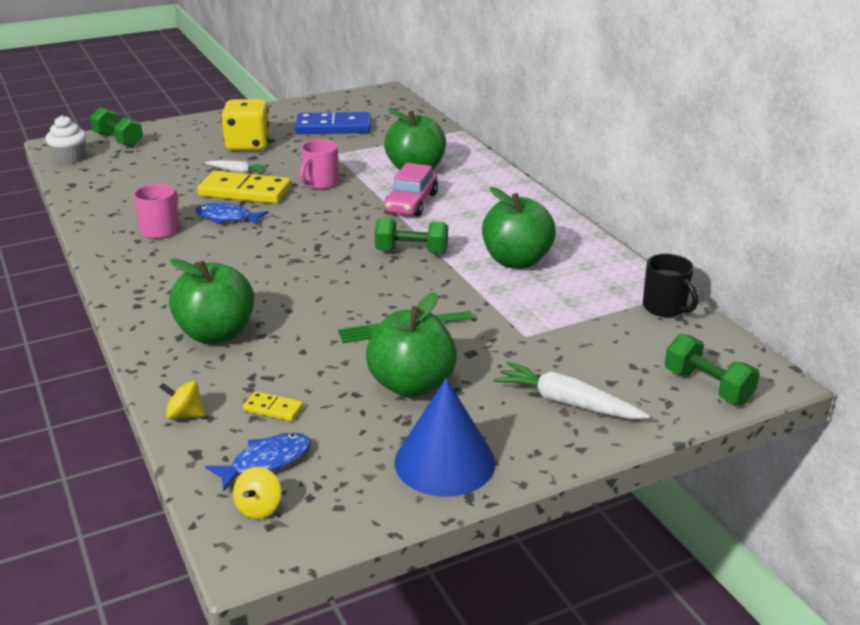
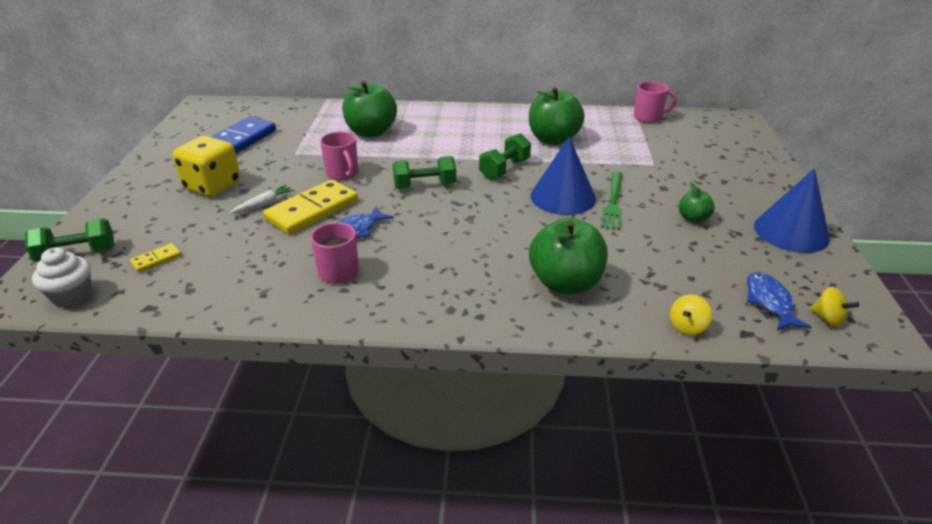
camera: 60 degrees left, 5 degrees up
(273, 409) = (697, 282): yellow domino -> yellow domino (156, 259)
(383, 296) = (563, 197): none -> blue cone
(411, 203) = (425, 149): pink car -> none
(411, 385) = (693, 218): green apple -> green apple, size x0.50
(567, 402) = (739, 175): white carrot -> none
(665, 308) = (648, 117): black mug -> pink mug
(707, 386) = (740, 134): green dumbbell -> green dumbbell (424, 186)

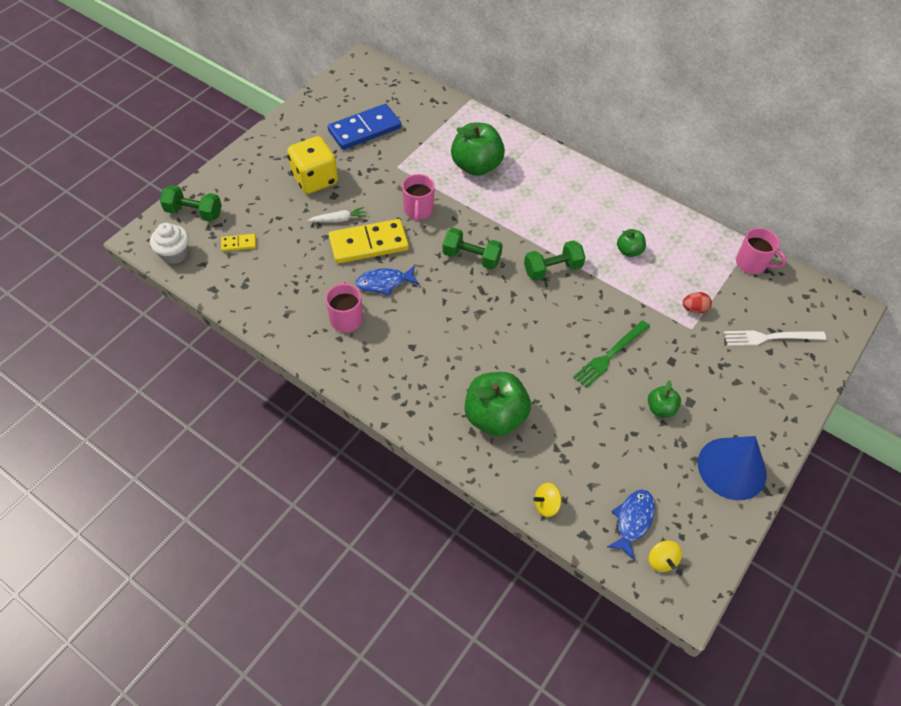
camera: 30 degrees right, 20 degrees up
(553, 139) = (629, 251): green apple -> green apple, size x0.50
(563, 197) = (573, 327): blue cone -> none
(641, 153) = (694, 309): none -> red egg
(712, 149) = (770, 337): none -> white fork

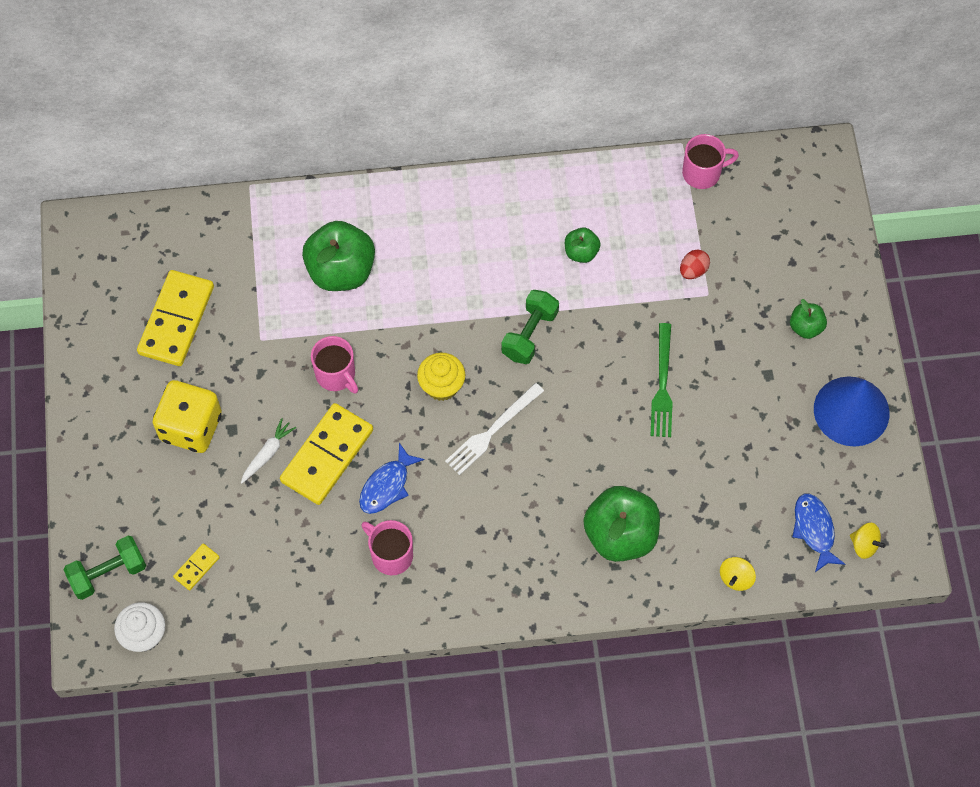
camera: 40 degrees left, 10 degrees up
(365, 129) = (176, 320): blue domino -> yellow domino
(471, 257) = (441, 386): green dumbbell -> yellow cupcake
(660, 408) = (749, 403): green apple -> green apple (805, 327)
(770, 337) = (781, 246): white fork -> white fork (492, 431)

